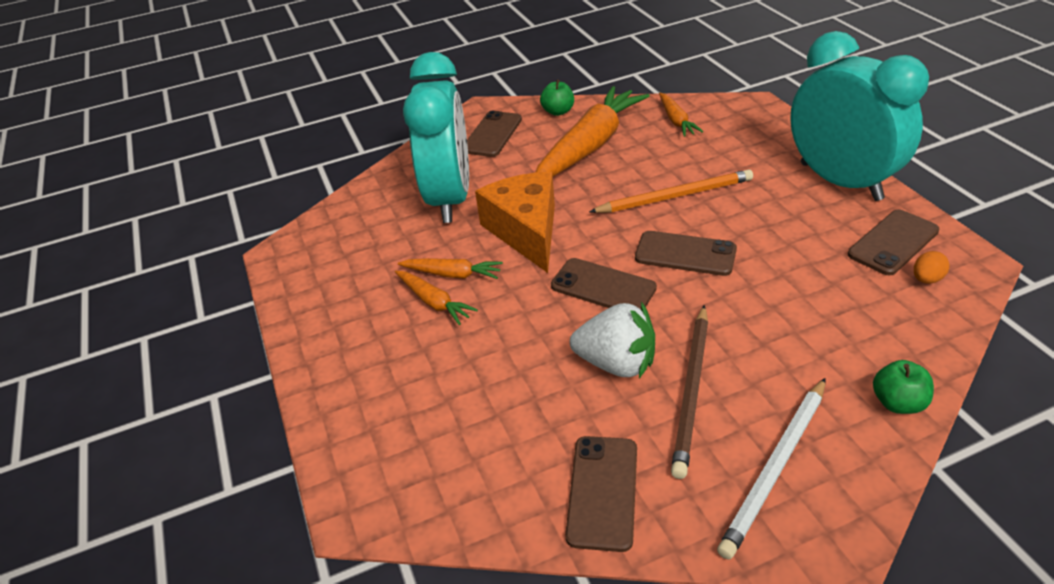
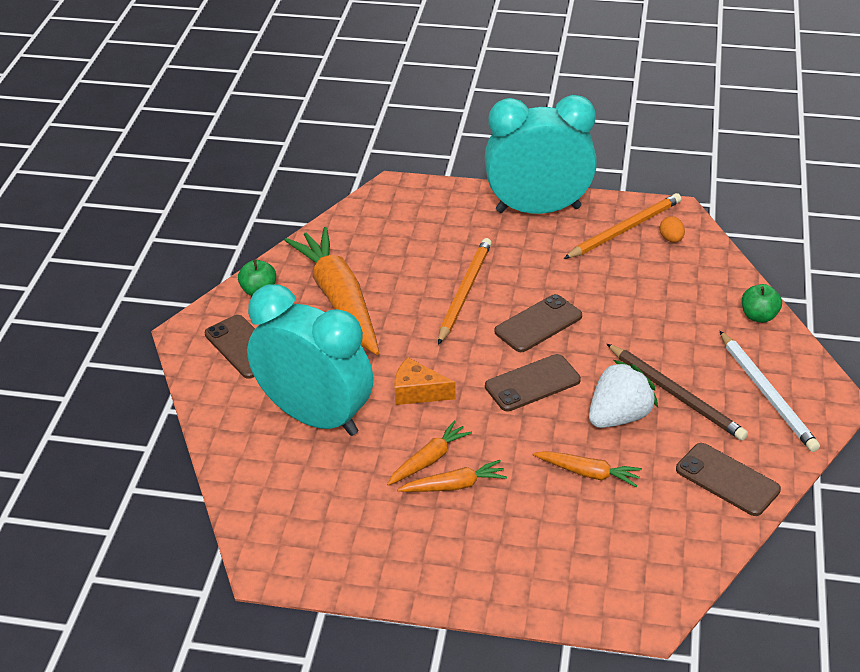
camera: 60 degrees left, 0 degrees up
(526, 231) = (418, 392): orange cheese -> orange cheese, size x0.56
(676, 121) = (363, 236): orange carrot -> orange carrot (588, 473)
(893, 243) = (625, 229): brown phone -> orange pencil

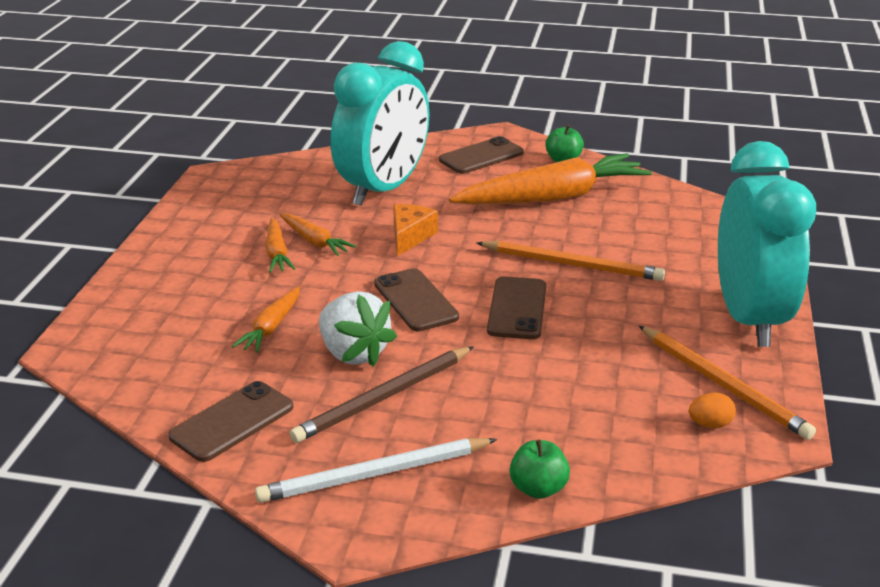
camera: 90 degrees right, 10 degrees down
(538, 324) = (517, 308): brown phone -> brown phone turned 45 degrees clockwise

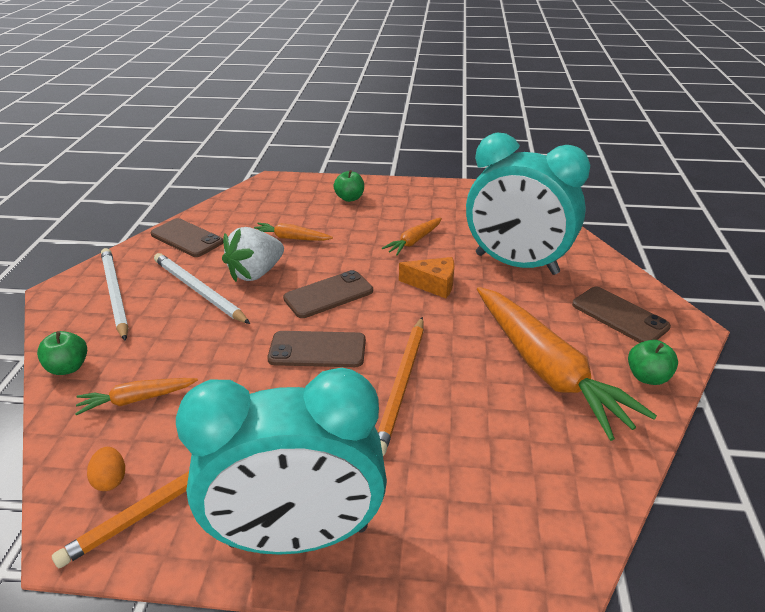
camera: 85 degrees right, 5 degrees up
(175, 280) = (349, 198): none -> green apple
(277, 253) = (392, 228): orange carrot -> orange carrot (137, 399)
(384, 398) = (198, 290): brown pencil -> white pencil

